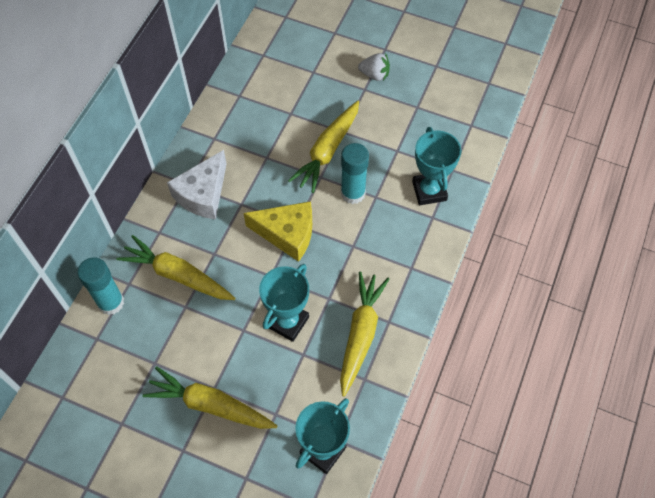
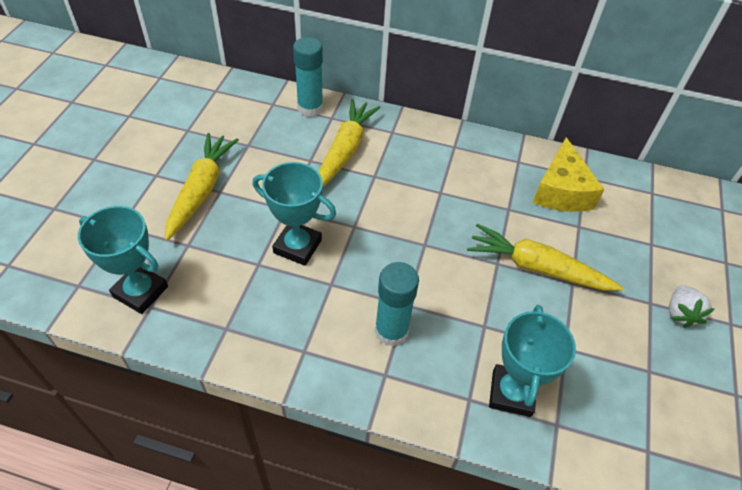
camera: 80 degrees right, 10 degrees down
(203, 194) = (445, 160): white cheese -> none
(287, 234) = (410, 236): yellow cheese -> yellow cheese (561, 191)
(353, 193) = (483, 299): turquoise glue stick -> turquoise glue stick (391, 331)
(360, 334) = (285, 320): yellow carrot -> none
(429, 191) = (511, 393): turquoise trophy -> turquoise trophy turned 60 degrees counterclockwise

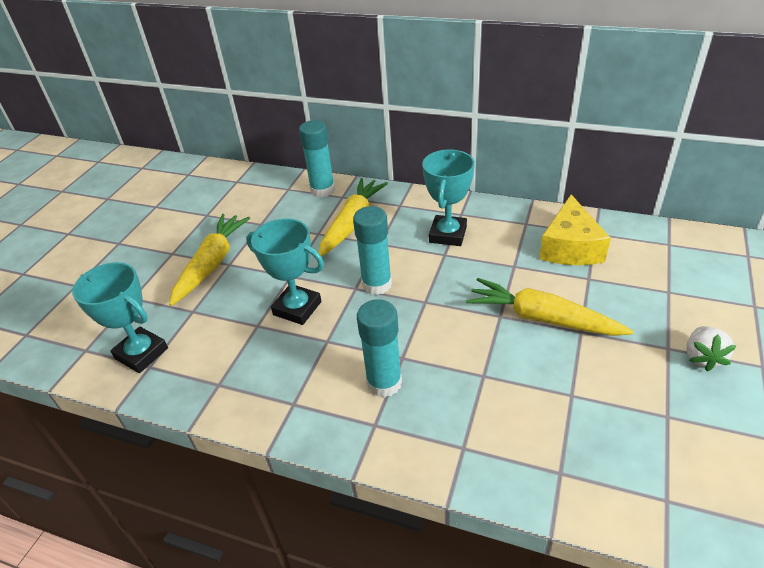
camera: 10 degrees right, 10 degrees down
(376, 223) = (377, 284): none -> turquoise glue stick
(511, 393) = (509, 440): turquoise trophy -> turquoise trophy (448, 234)

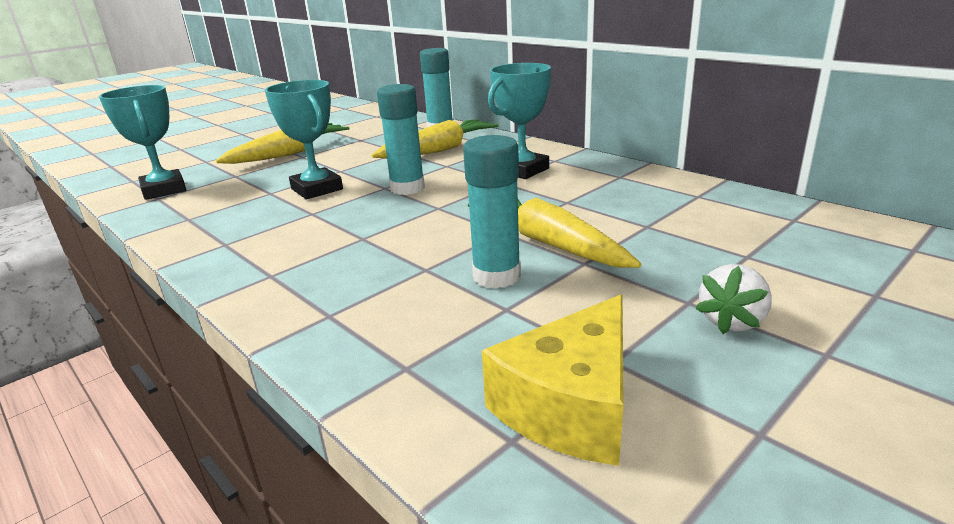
camera: 25 degrees right, 15 degrees down
(384, 383) = (321, 250): turquoise glue stick -> turquoise glue stick (496, 276)
(570, 247) = (652, 200): yellow cheese -> yellow cheese (571, 405)

